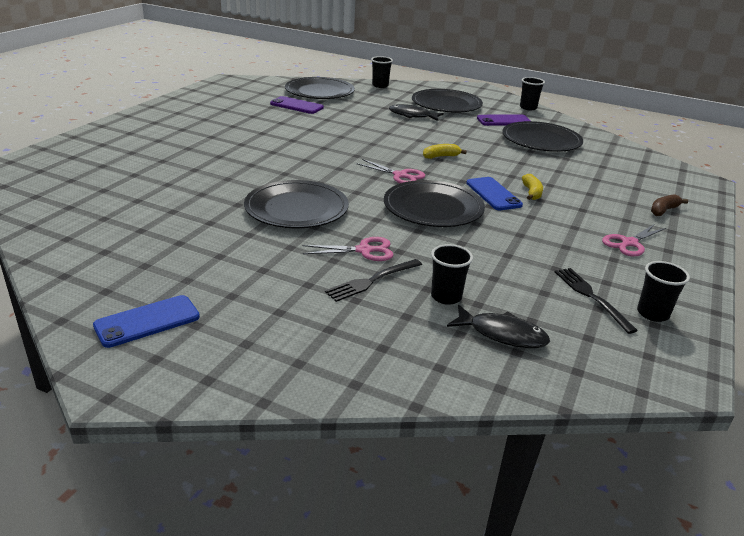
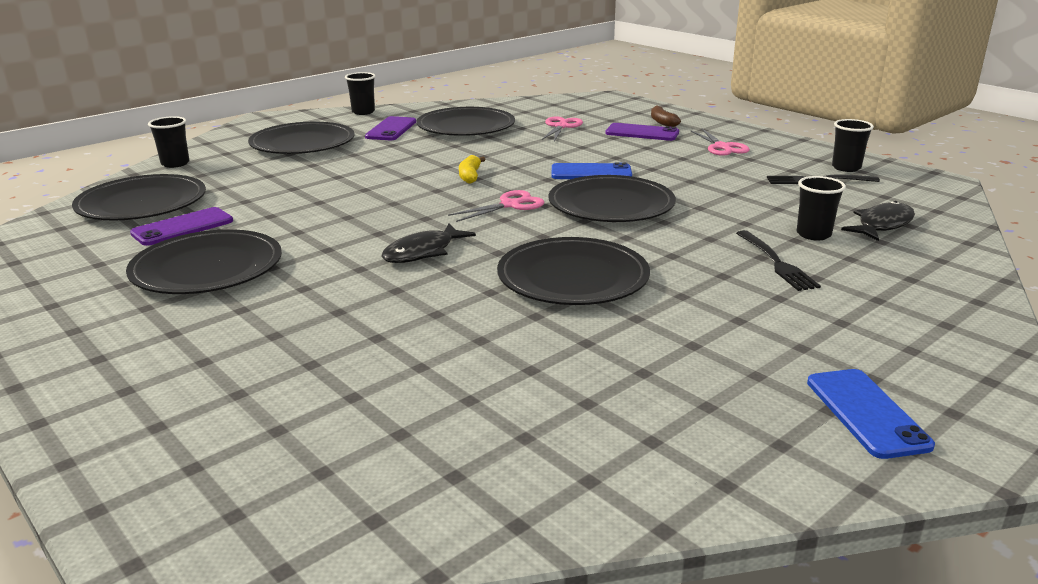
camera: 65 degrees left, 5 degrees down
(252, 120) = (207, 268): none -> black plate
(364, 250) = (704, 255): pink scissors -> pink scissors (561, 127)
(412, 115) = (319, 166): black fish -> black fish (423, 252)
(531, 193) = (597, 157): yellow banana -> none
(619, 204) = (642, 133): none -> purple phone

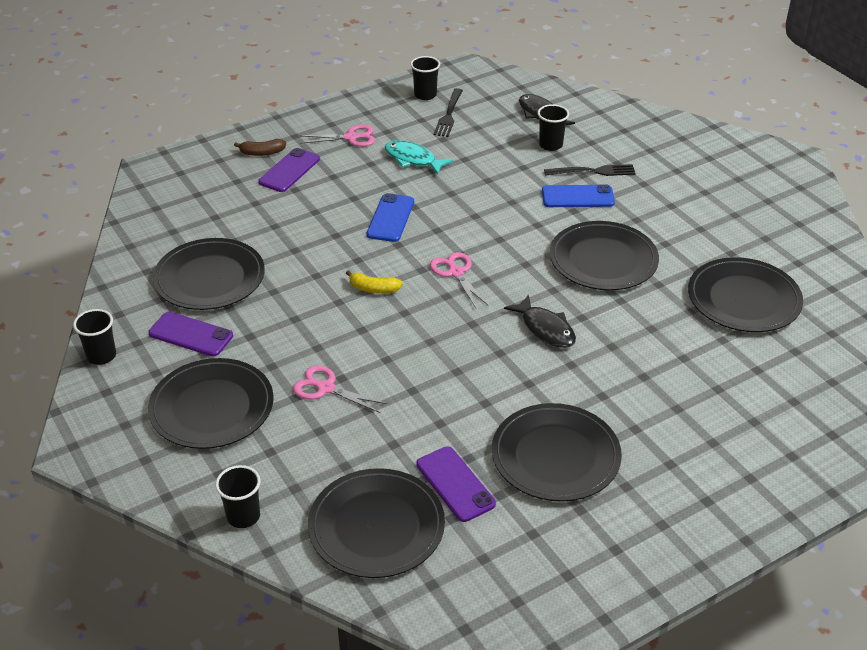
camera: 80 degrees left, 15 degrees up
(561, 127) = (244, 215): pink scissors -> pink scissors (326, 388)
(611, 205) = (470, 220): black plate -> black plate (743, 299)
(707, 172) = (413, 159): none -> turquoise fish
(866, 413) = (771, 190): blue phone -> blue phone (577, 197)

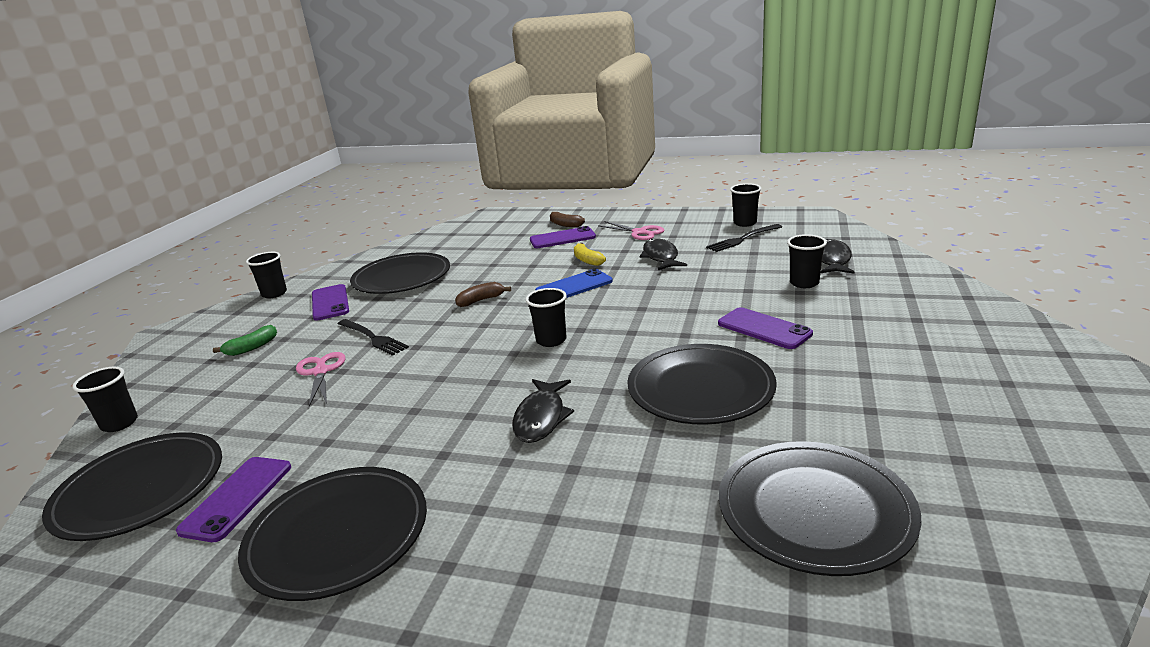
camera: 50 degrees right, 15 degrees down
(212, 407) = (252, 348): black plate -> green banana
(335, 266) = (481, 300): none -> brown banana
(373, 289) = (475, 325): yellow banana -> yellow banana (587, 260)
(413, 159) = (661, 257): turquoise fish -> black fish
(456, 273) = (551, 340): pink scissors -> black cup
(577, 197) = (764, 329): blue phone -> purple phone
(593, 171) = (816, 315): black fork -> black fork (373, 338)

